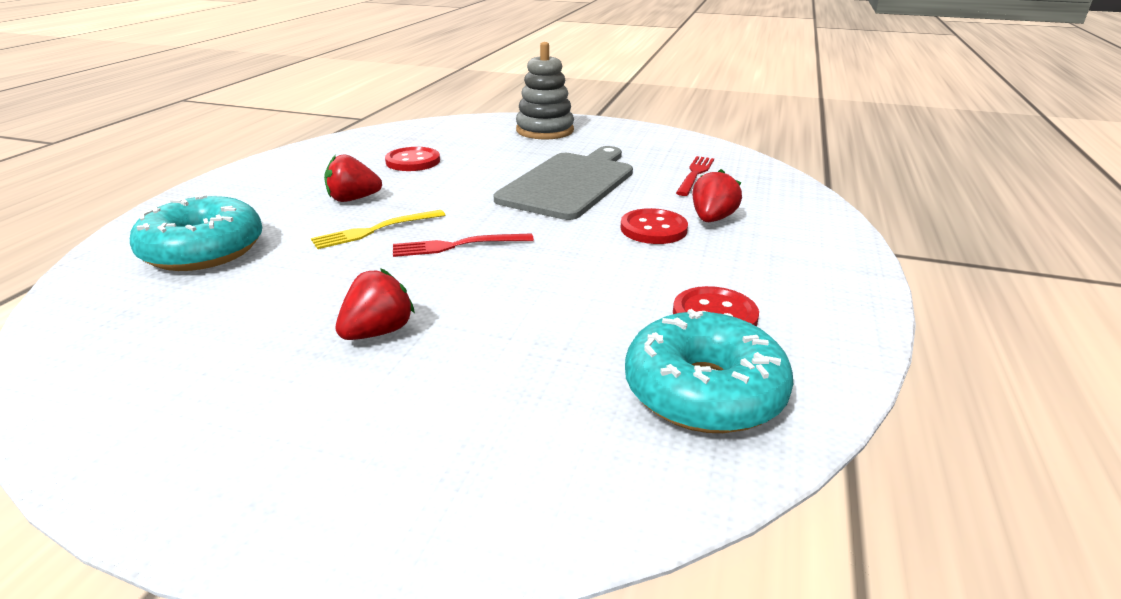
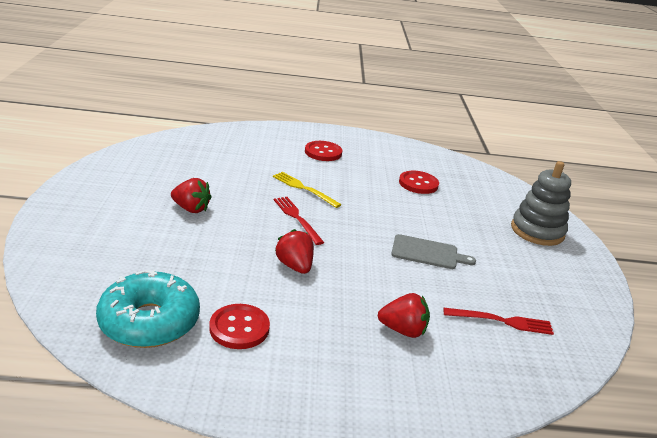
camera: 70 degrees right, 0 degrees up
(203, 250) = (257, 148): turquoise donut -> none
(353, 199) = (342, 174): red strawberry -> red strawberry (295, 266)
(570, 183) = (427, 253): grey cutting board -> grey cutting board, size x0.54
(653, 229) = (365, 298): red button -> red button (323, 152)

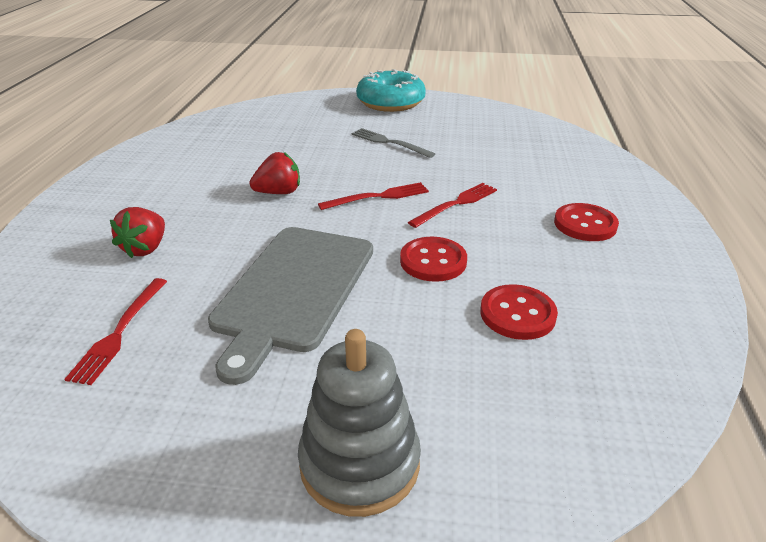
camera: 100 degrees right, 5 degrees up
(149, 322) = (216, 135): turquoise donut -> turquoise donut (390, 102)
(191, 209) = (389, 142): red strawberry -> grey fork
(239, 328) = (192, 166): red button -> red button (433, 261)
(304, 189) = (456, 204): yellow fork -> red fork
(427, 253) = (293, 290): grey cutting board -> grey cutting board, size x1.86

